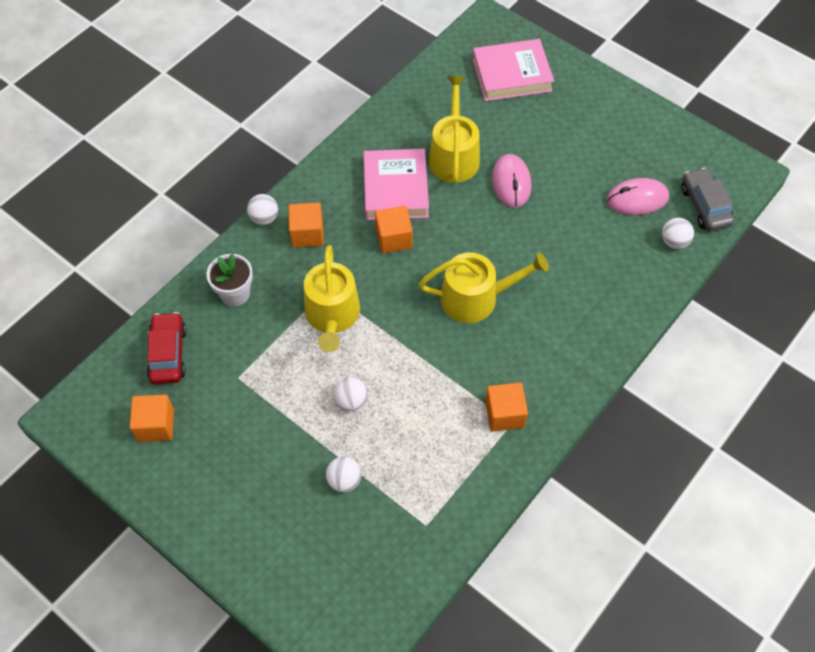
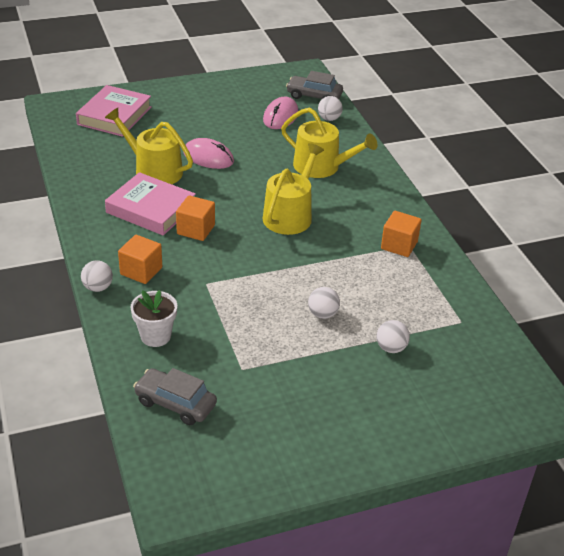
camera: 60 degrees left, 20 degrees down
(156, 425) = (243, 442): orange cube -> none
(168, 354) = (175, 403): red car -> grey car
(332, 316) = (234, 291): yellow watering can -> yellow watering can (322, 167)

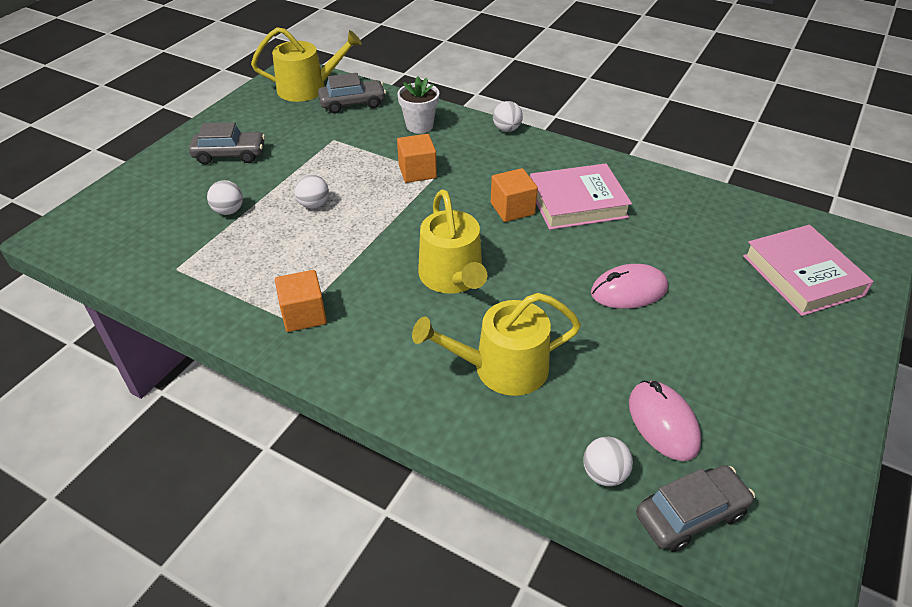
camera: 140 degrees right, 5 degrees up
(141, 271) = (498, 155): orange cube -> orange cube (417, 171)
(153, 170) = (645, 239): yellow watering can -> yellow watering can (308, 88)
(346, 410) = (230, 155): none -> grey car

